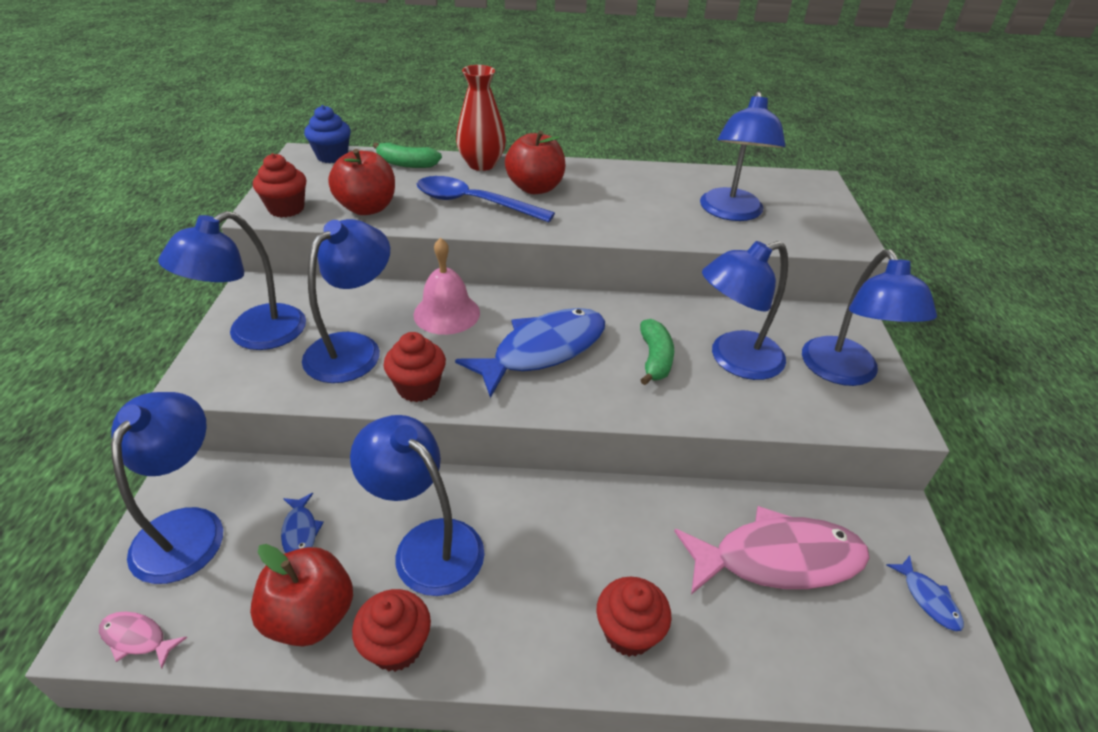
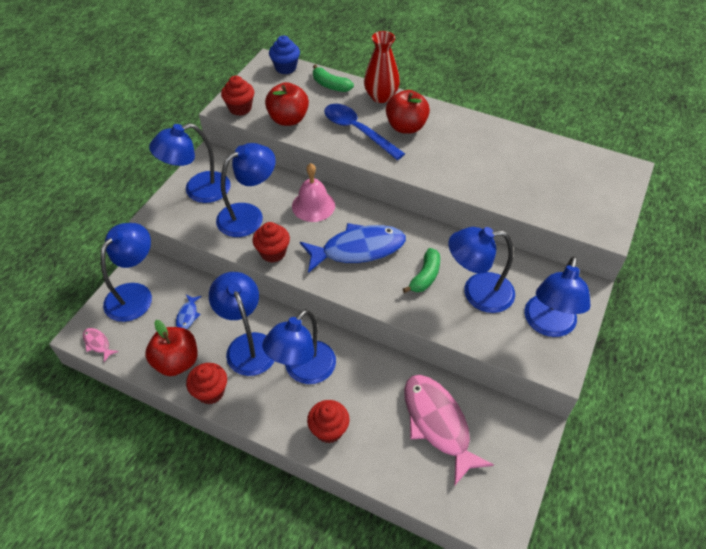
camera: 25 degrees right, 10 degrees up
(731, 213) = (534, 183): blue lamp -> blue lamp (303, 370)
(777, 559) = (438, 424): pink fish -> pink fish turned 135 degrees counterclockwise
(928, 599) = (514, 479): blue fish -> none

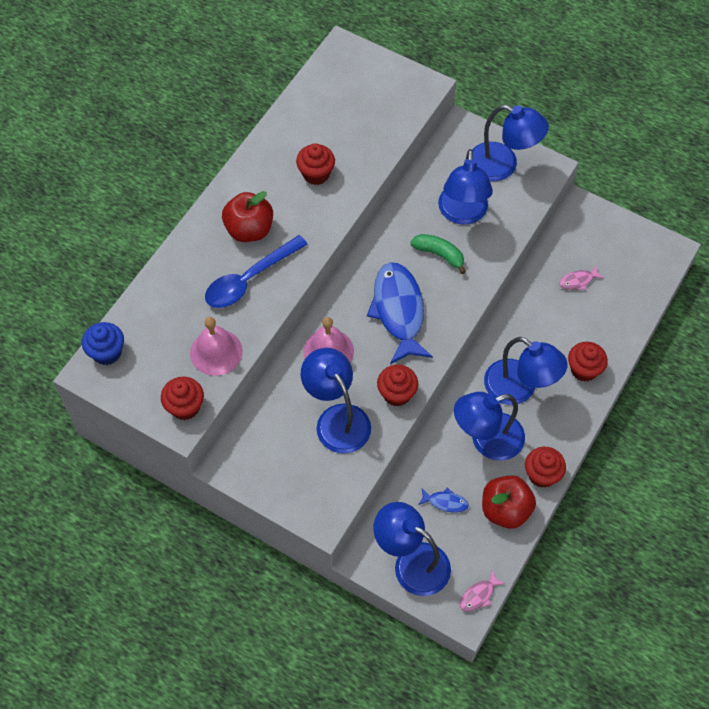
camera: 85 degrees left, 10 degrees up
(198, 190) = (288, 476): blue lamp -> none
(288, 119) = (216, 352): red apple -> pink bell
(330, 85) = (155, 302): green banana -> none
(381, 96) = (188, 249): red vase -> none
(438, 424) = (578, 281): pink fish -> pink fish, size x0.42
(474, 161) = (316, 174): none -> red cupcake

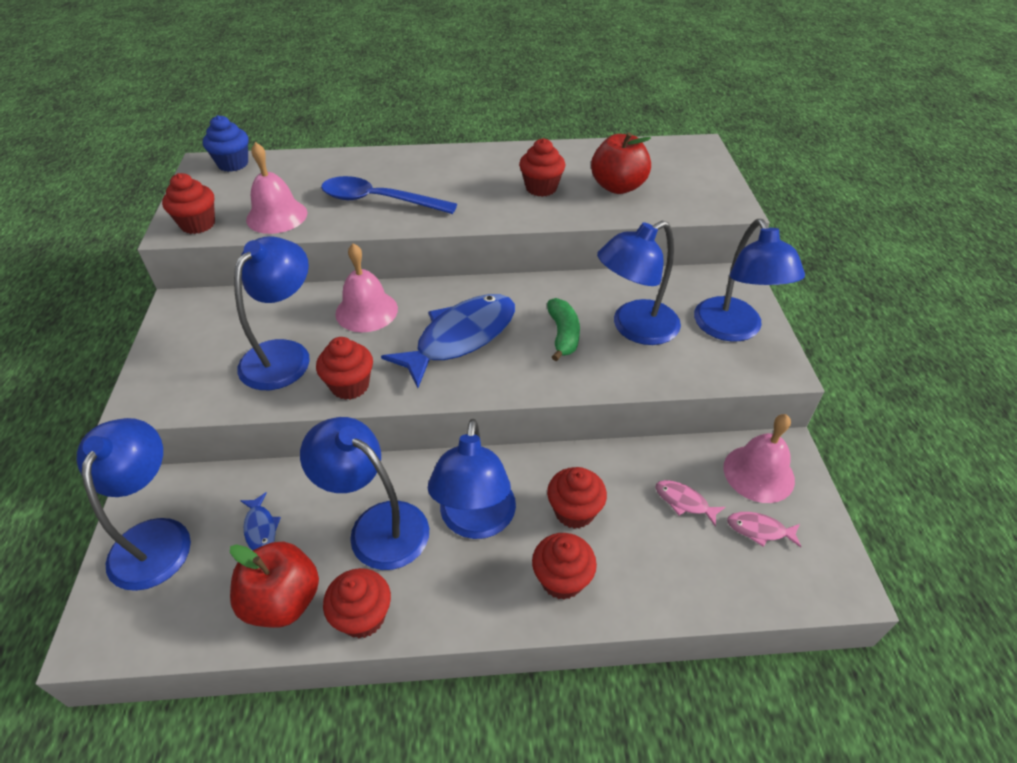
camera: 55 degrees right, 15 degrees down
(249, 230) = (435, 179): red apple -> red apple (618, 187)
(479, 595) = (130, 639): pink fish -> pink fish (759, 530)
(547, 337) = (574, 511): none -> red cupcake
(586, 232) = (758, 473): none -> pink bell

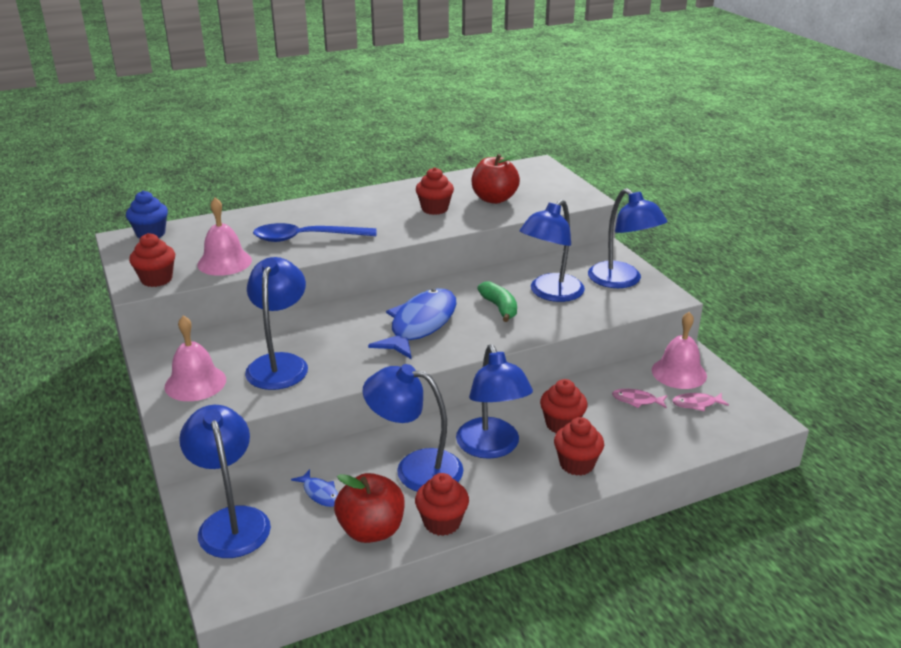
camera: 20 degrees left, 15 degrees down
(350, 385) = (352, 371): red cupcake -> none
(366, 311) = (329, 323): pink bell -> pink bell (195, 383)

